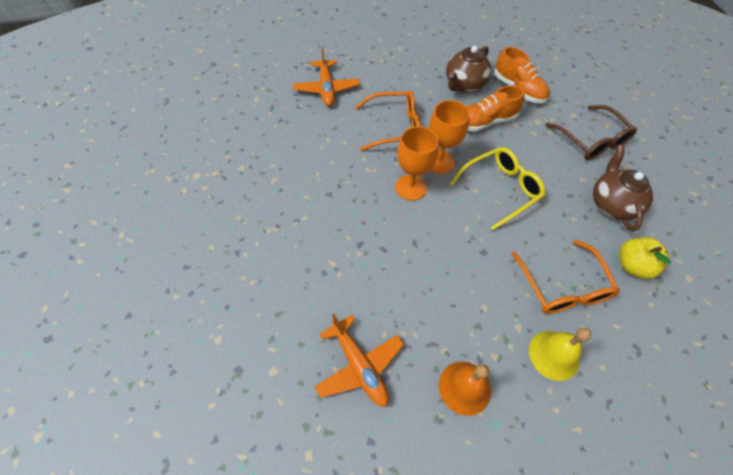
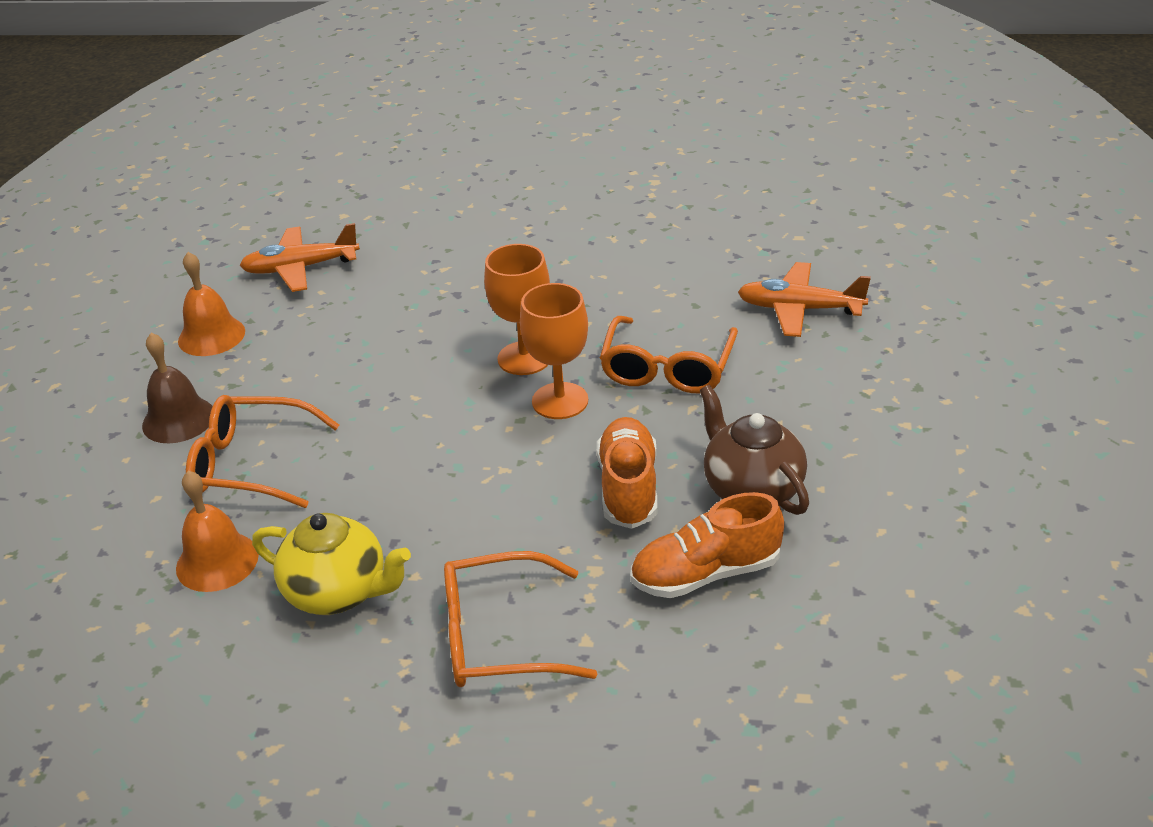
camera: 115 degrees right, 20 degrees down
(500, 189) = (460, 456): yellow glasses -> none
(554, 355) = (178, 419): yellow bell -> brown bell
(592, 140) = (498, 637): brown glasses -> orange glasses
(611, 204) = (338, 592): brown teapot -> yellow teapot
(632, 266) = (217, 561): yellow apple -> orange bell

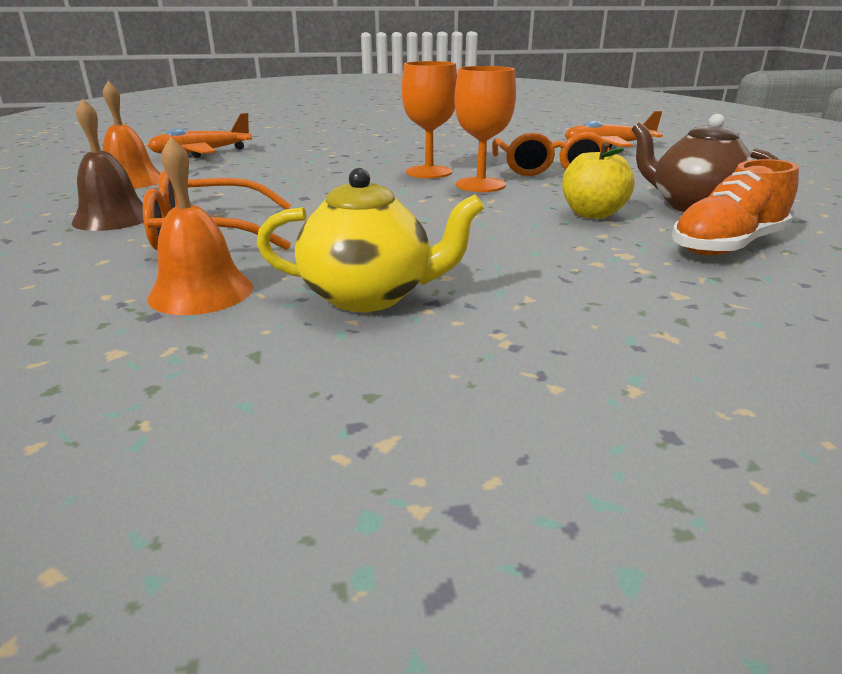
camera: 20 degrees left, 10 degrees down
(498, 637) = (585, 303): orange glasses -> none
(628, 488) = (592, 214): orange shoe -> yellow apple

